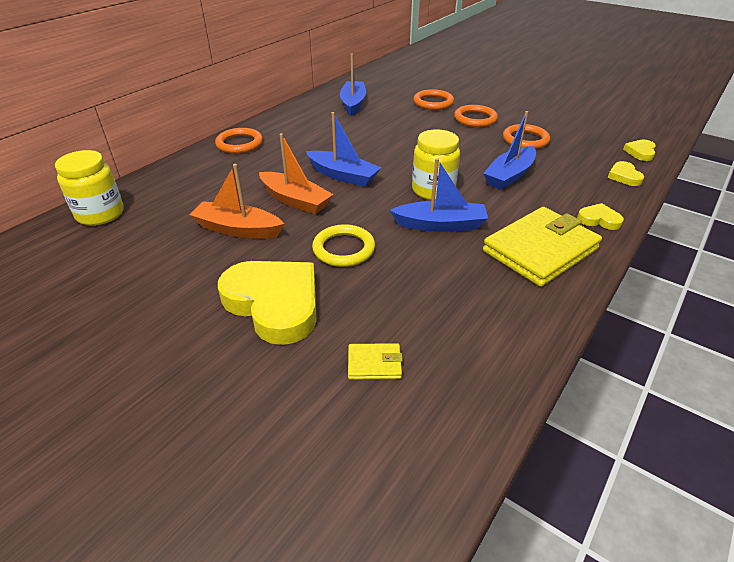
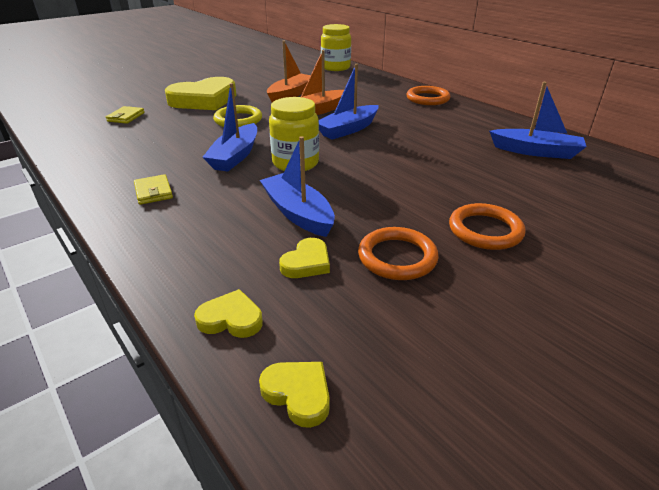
camera: 105 degrees right, 5 degrees down
(433, 102) = (552, 207): orange ring -> none
(540, 250) = (153, 192): yellow wallet -> yellow wallet, size x0.43
(599, 220) = (159, 245): yellow heart -> yellow heart (307, 262)

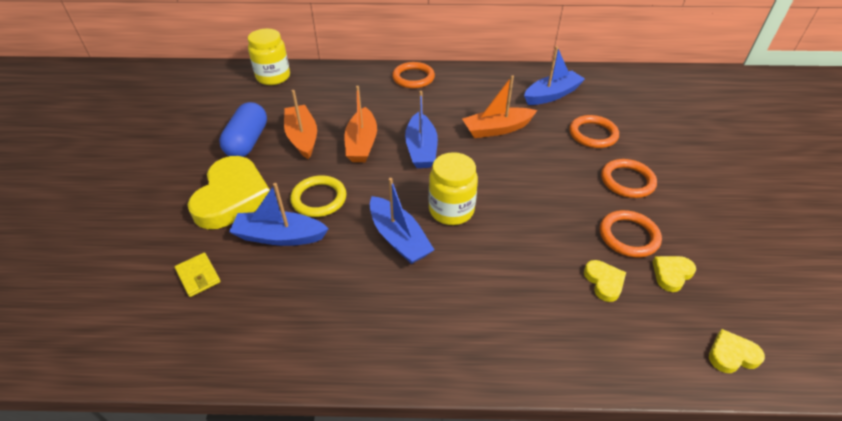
camera: 50 degrees left, 10 degrees up
(153, 192) = (415, 323): yellow wallet -> none
(231, 319) = (643, 353): yellow heart -> yellow heart (671, 274)
(260, 85) = (247, 142): none -> blue capsule
(298, 213) = (534, 251): blue boat -> blue boat (279, 236)
(431, 146) = (497, 129): none -> orange boat
(521, 189) = (593, 134): none -> orange ring

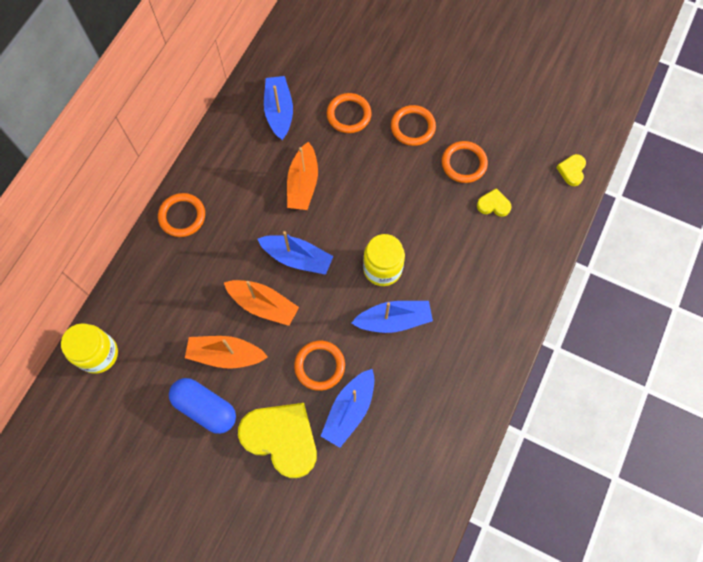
camera: 65 degrees left, 25 degrees up
(198, 276) = (364, 483): yellow wallet -> none
(319, 199) = (319, 366): yellow ring -> orange ring
(671, 274) = (505, 160): yellow heart -> none

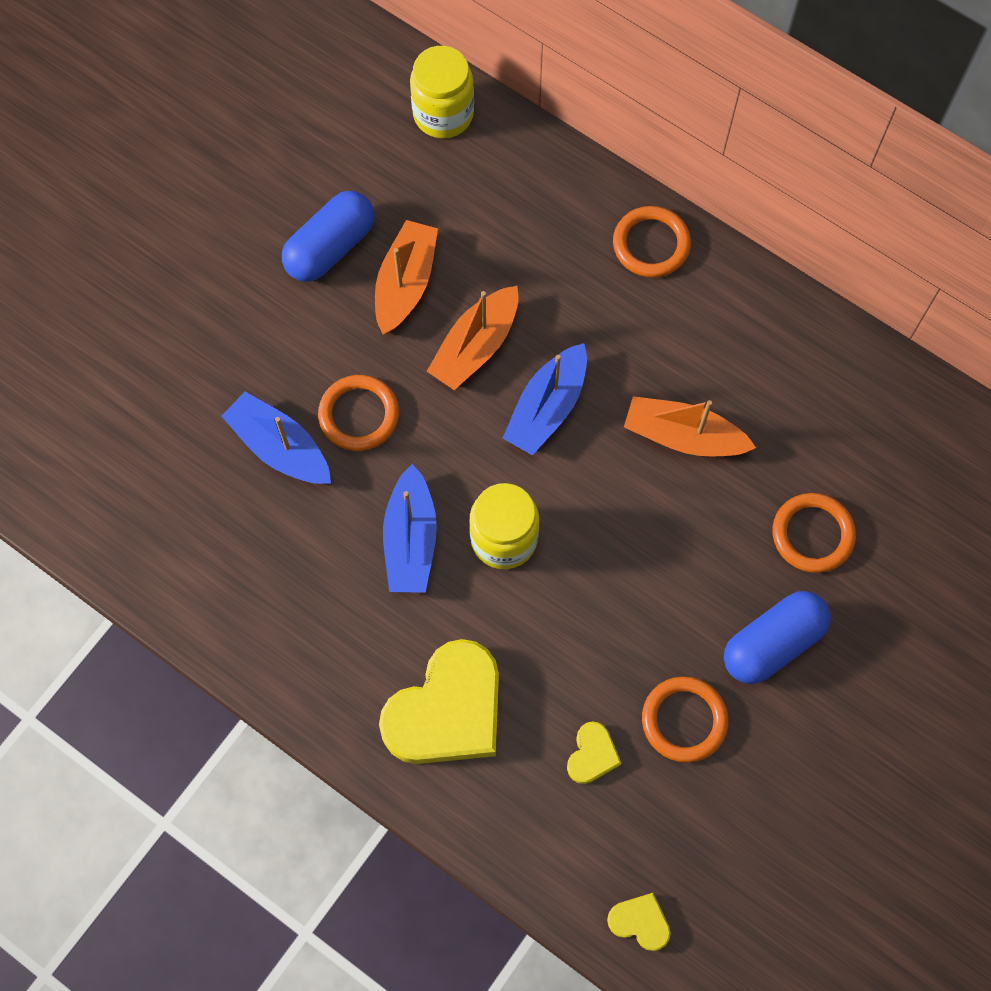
camera: 100 degrees right, 0 degrees up
(279, 112) = (832, 417): blue boat -> none
(281, 438) = (260, 345): yellow heart -> yellow heart (447, 710)
(412, 127) = (773, 643): orange ring -> blue capsule

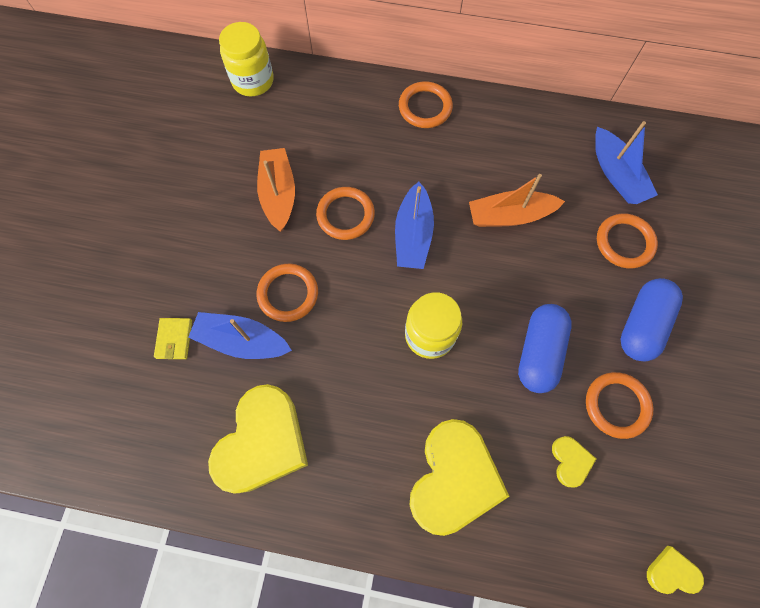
camera: 25 degrees left, 0 degrees up
(204, 411) = (174, 339): none -> yellow wallet
(252, 573) = (262, 442): none -> yellow heart
(330, 247) = (216, 191): blue capsule -> blue capsule (539, 352)
(410, 540) = (366, 365): blue boat -> blue boat (616, 175)
(475, 346) = (345, 215): orange boat -> orange ring

